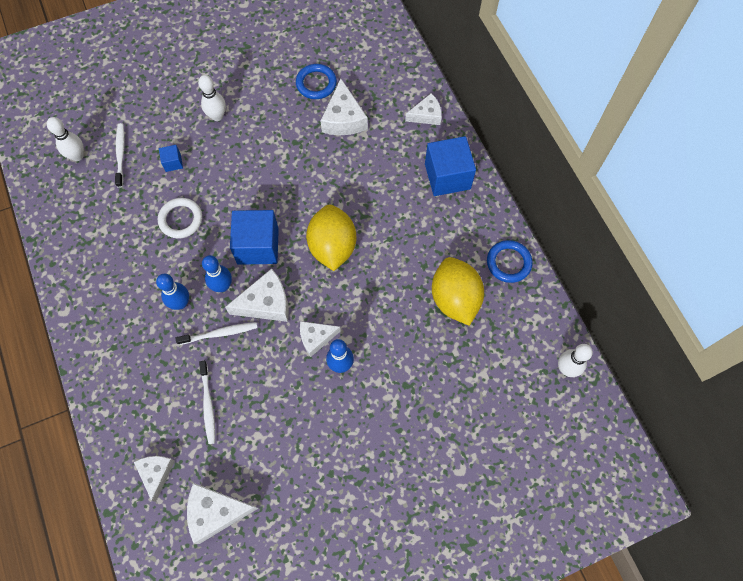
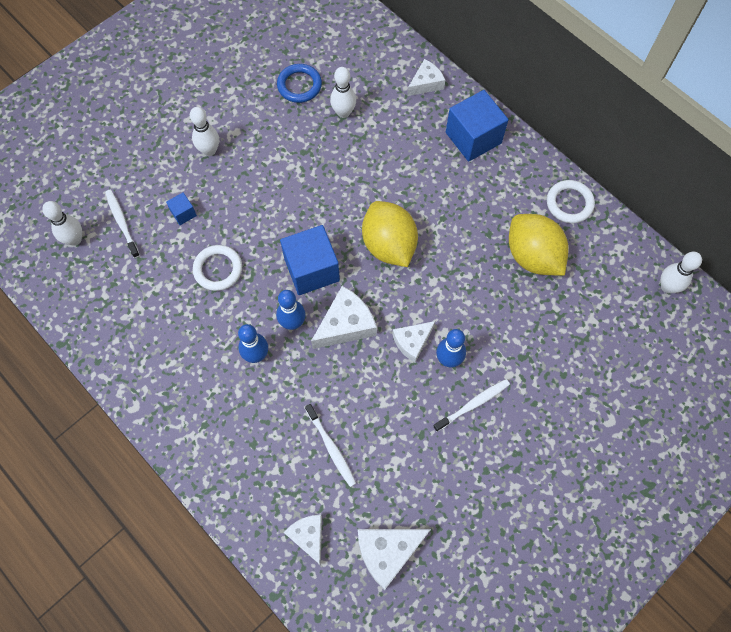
camera: 20 degrees left, 0 degrees up
(220, 333) = (311, 371): white toothbrush -> white toothbrush (473, 404)
(343, 119) = (343, 112): white cheese -> white bowling pin
(508, 263) = (569, 203): blue ring -> white ring

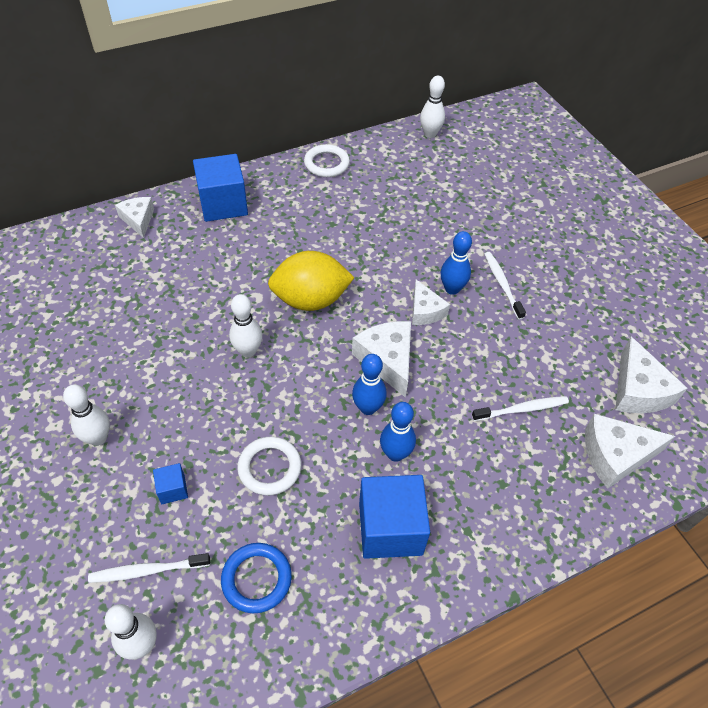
camera: 75 degrees left, 15 degrees down
(299, 85) = (67, 324): blue ring -> blue ring (256, 579)
(308, 536) = (615, 455): white cheese -> white cheese, size x1.52
(311, 269) = (310, 373): blue cube -> blue cube (390, 528)
(343, 112) = (129, 294): white bowling pin -> white bowling pin (248, 351)
(532, 256) = (368, 202): yellow lemon -> none

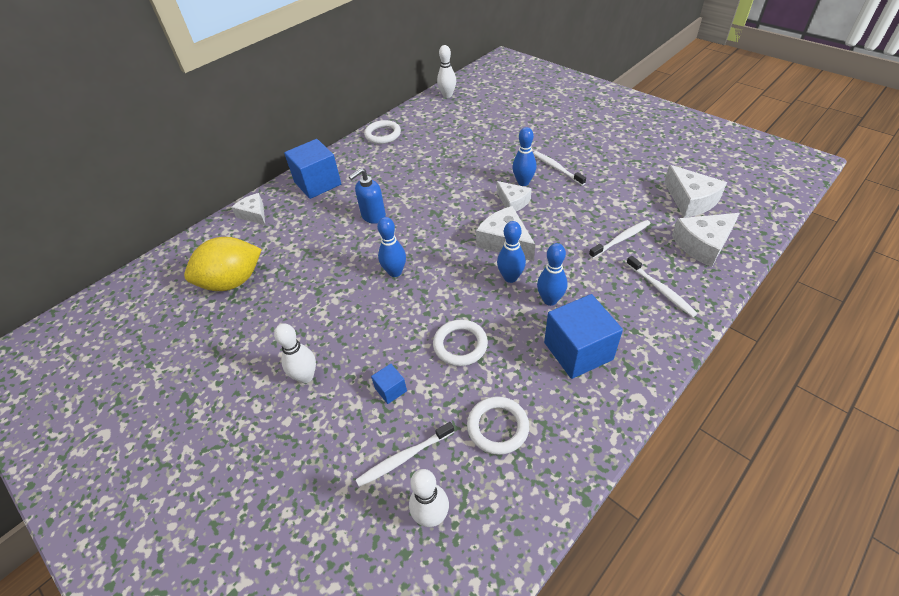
camera: 15 degrees left, 5 degrees down
(248, 351) = (395, 272): white bowling pin -> blue bowling pin
(256, 579) = (497, 427): blue ring -> white ring
(261, 270) = (373, 216): none -> blue soap dispenser
(310, 300) = (423, 223): yellow lemon -> yellow lemon (233, 282)
(528, 493) = (661, 290): none -> white toothbrush

